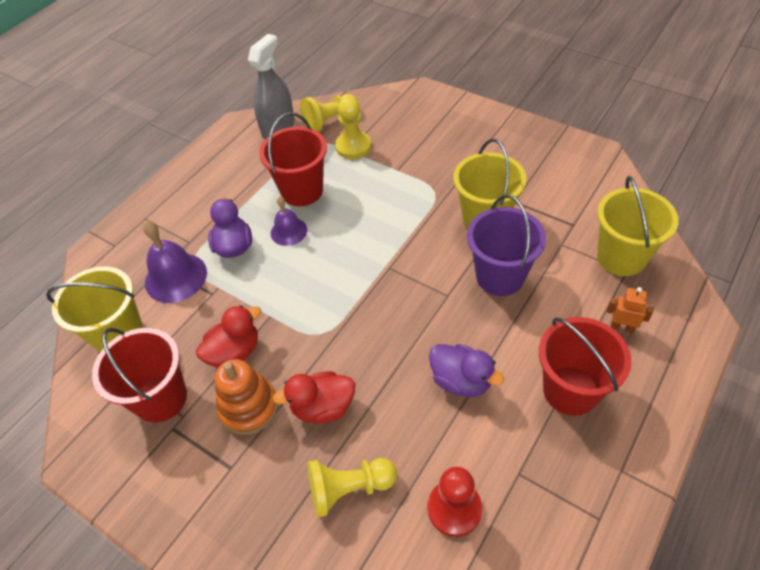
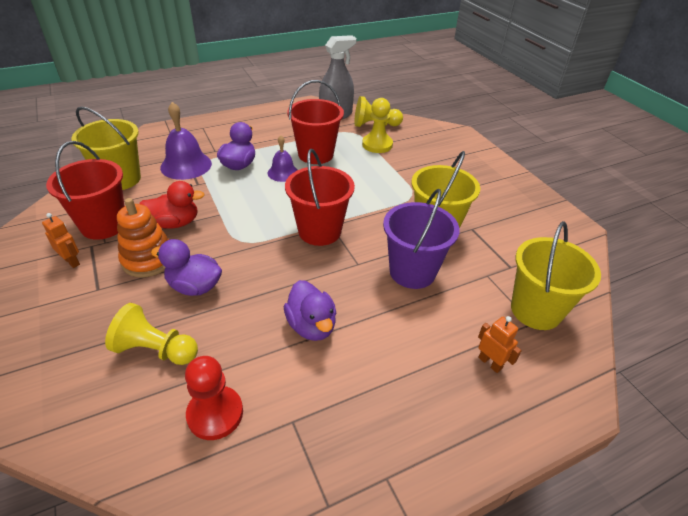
camera: 25 degrees right, 10 degrees down
(171, 457) = (72, 261): none -> orange robot
(323, 407) = (194, 286): red duck -> purple duck
(570, 390) = (397, 385): red bucket -> red bucket (319, 231)

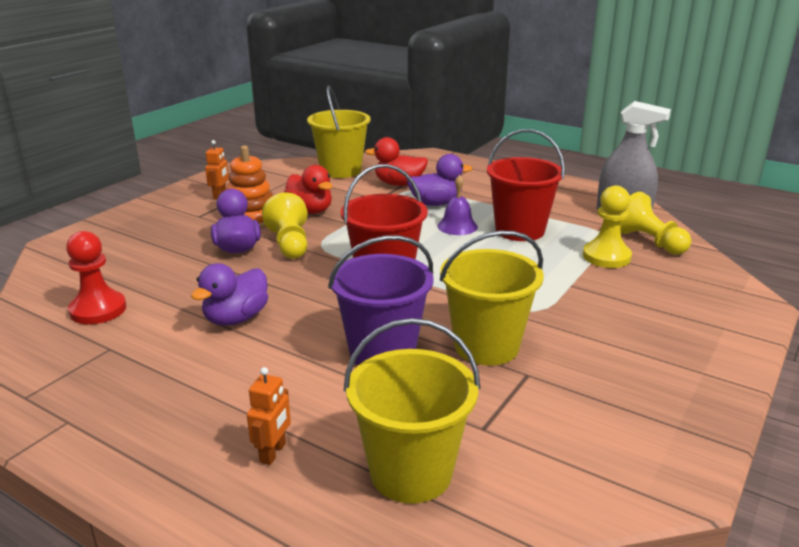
camera: 60 degrees right, 15 degrees down
(103, 225) = (274, 188): red bucket -> none
(156, 350) = (150, 261): yellow pawn -> yellow pawn (289, 244)
(186, 165) = (399, 184): purple bell -> red duck

